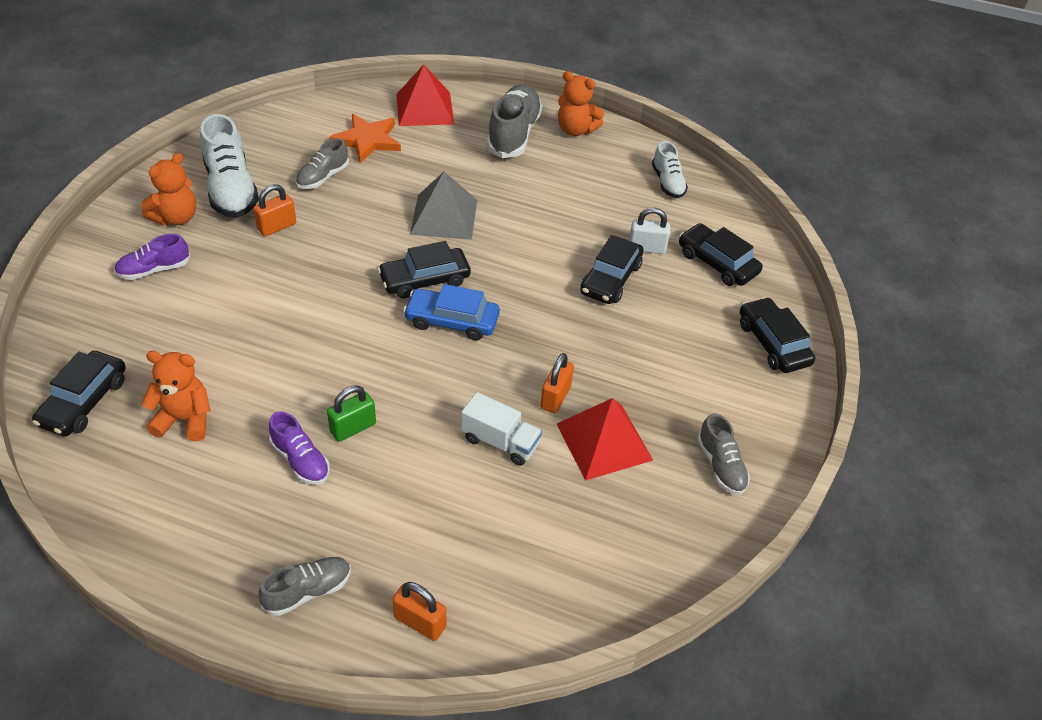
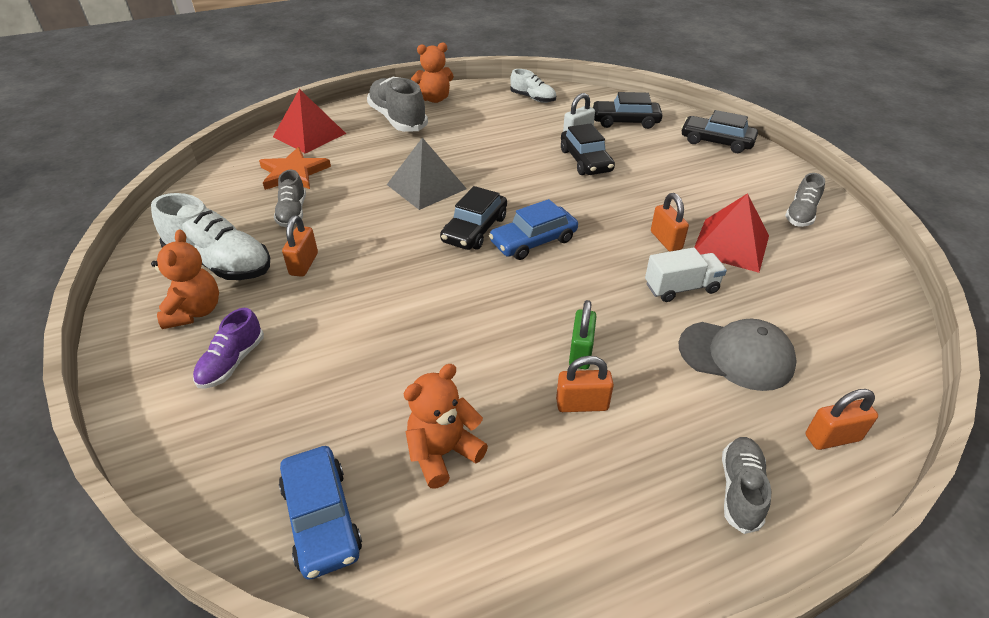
camera: 40 degrees left, 5 degrees down
(84, 402) = (321, 518): black car -> blue car
(300, 460) = (582, 404): purple shoe -> orange padlock
(453, 519) = (736, 355): none -> grey cap
(721, 466) = (800, 214): grey shoe -> grey shoe turned 90 degrees clockwise

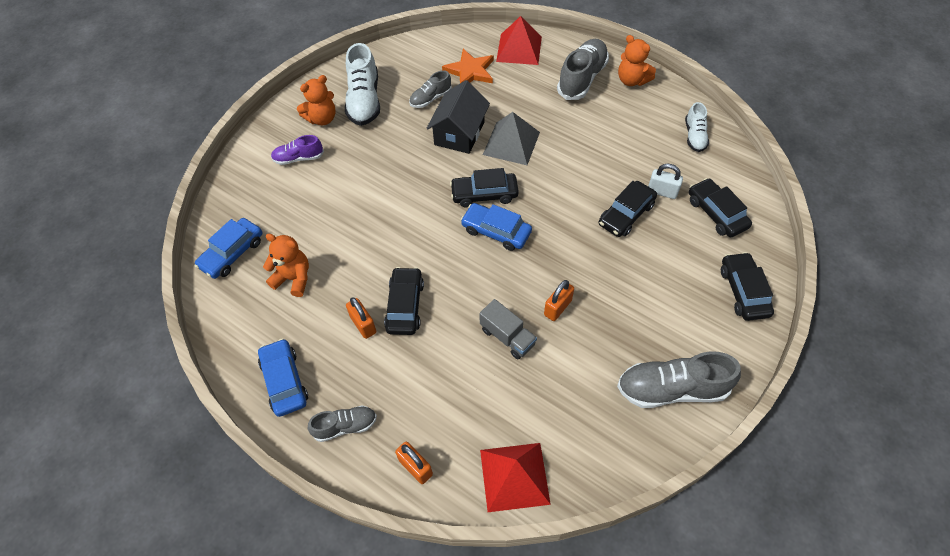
camera: 60 degrees right, 15 degrees up
(304, 264) = (389, 135): orange padlock -> none
(370, 213) = (459, 133): none -> black house
(580, 352) = (405, 306): green padlock -> black car
(624, 538) = (284, 381): none -> blue car
(681, 288) = (507, 337): white truck -> grey truck
(730, 245) = (585, 351): red pyramid -> red pyramid (514, 476)
(736, 355) = (458, 392): grey cap -> none
(800, 214) = (671, 389): grey shoe -> grey shoe, size x1.75

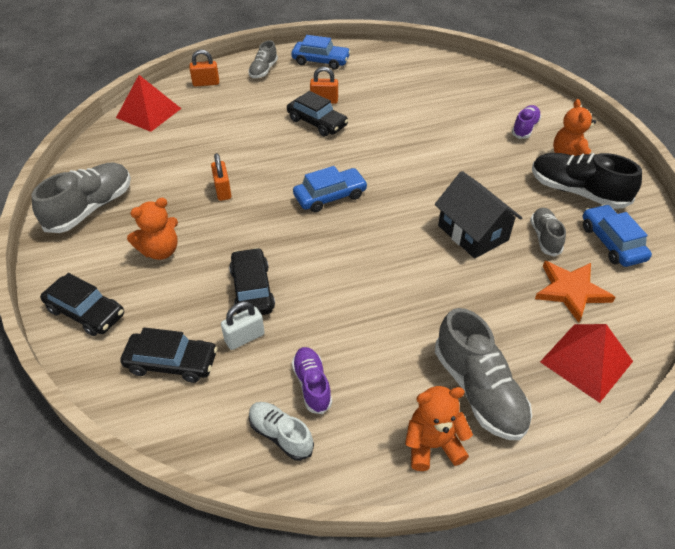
camera: 125 degrees right, 10 degrees down
(232, 253) = (448, 72): blue car -> blue car (611, 242)
(293, 278) = (397, 87): orange teddy bear -> orange teddy bear (160, 251)
(364, 100) = (577, 192): white shoe -> black shoe
(484, 194) = (377, 210): black car -> none
(507, 337) = (234, 154): grey truck -> none
(511, 143) = (425, 262): grey pyramid -> none
(654, 142) = (312, 385): none -> purple shoe

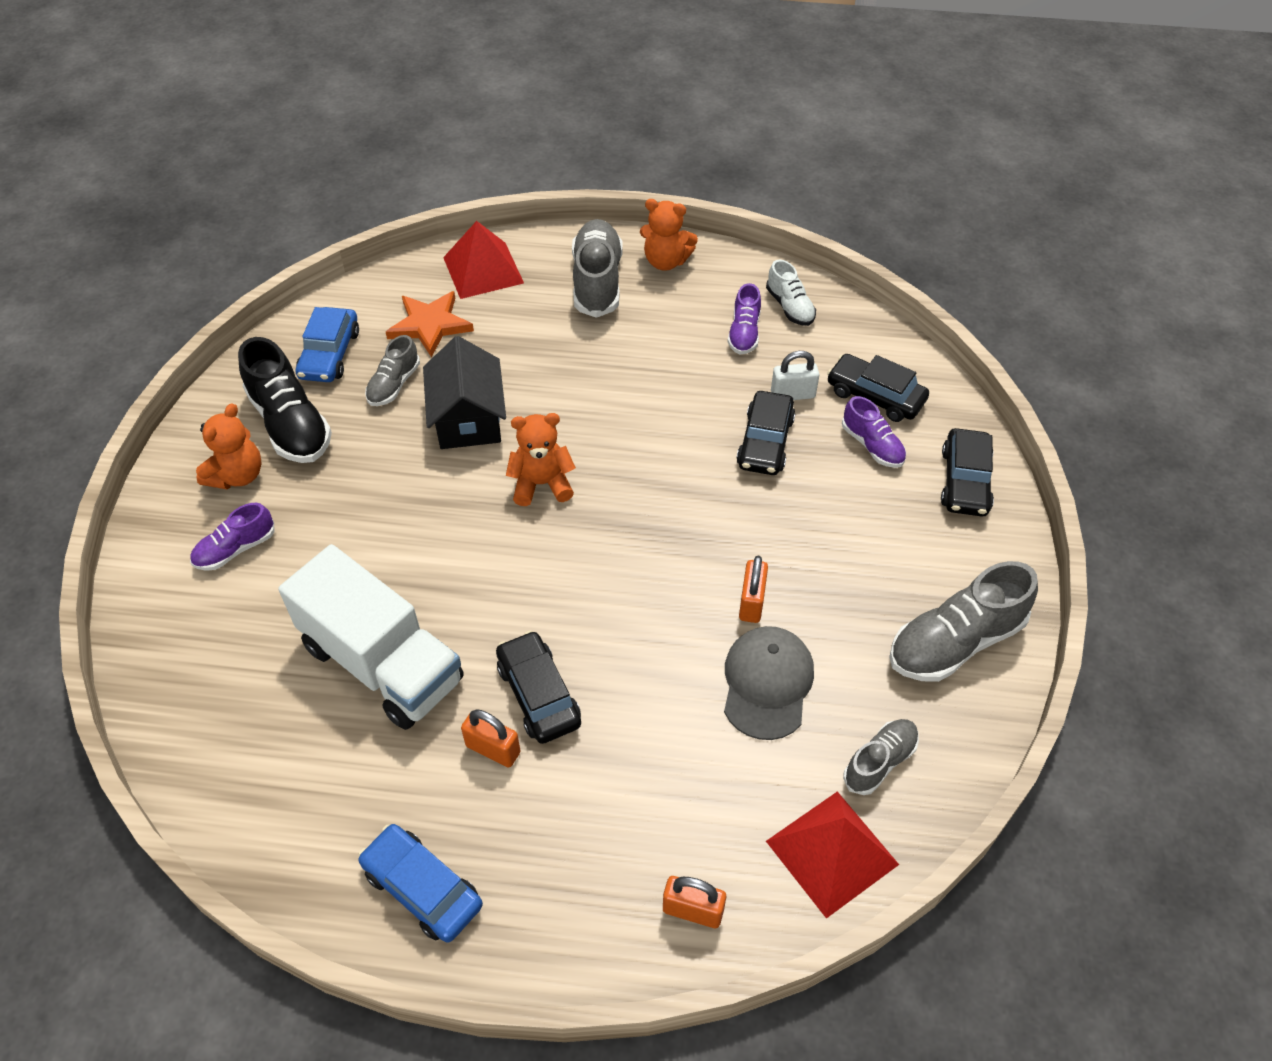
camera: 155 degrees left, 5 degrees up
(86, 312) = (965, 481): black car -> black car turned 135 degrees counterclockwise
(160, 251) = (863, 532): orange teddy bear -> orange teddy bear (542, 484)
(166, 316) = (872, 445): none -> purple shoe
(200, 159) = (767, 683): none -> grey cap
(263, 70) = (557, 906): grey shoe -> grey shoe (879, 762)
(330, 196) = (605, 535): blue car -> none
(402, 111) = (382, 663): none -> white truck

